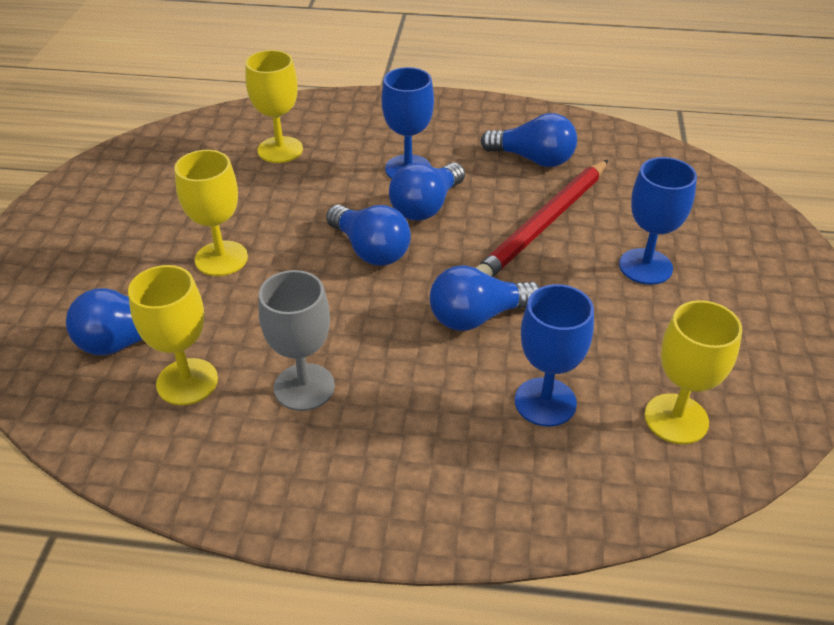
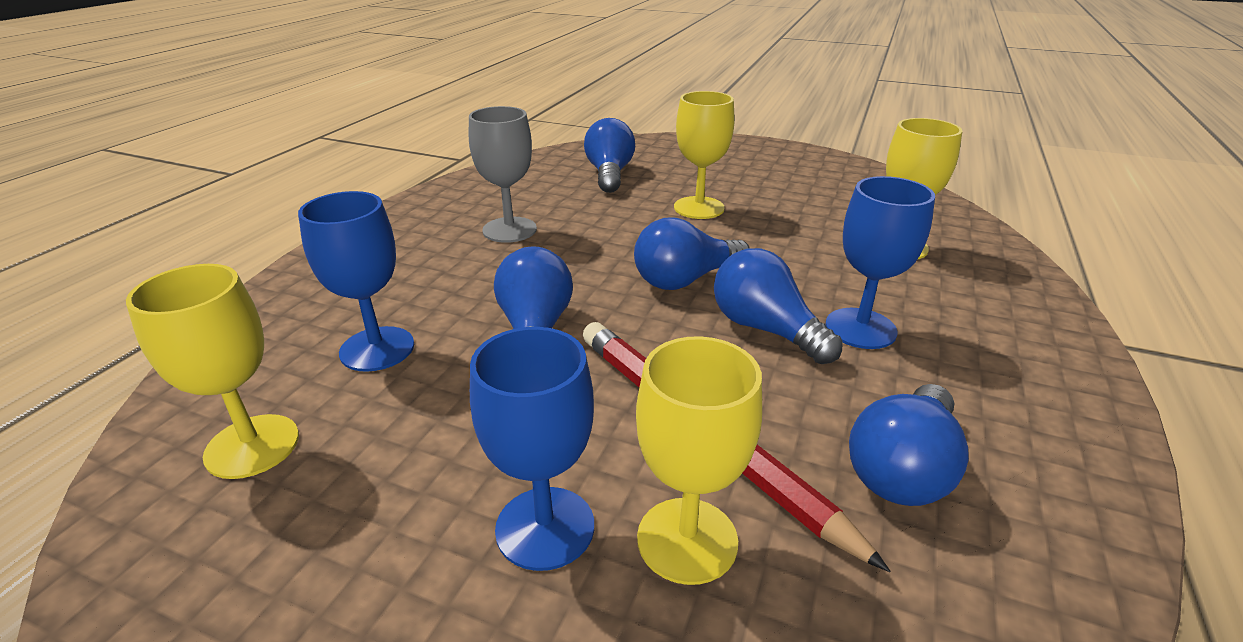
camera: 105 degrees right, 10 degrees down
(187, 382) = (551, 190): yellow goblet -> yellow goblet (687, 540)

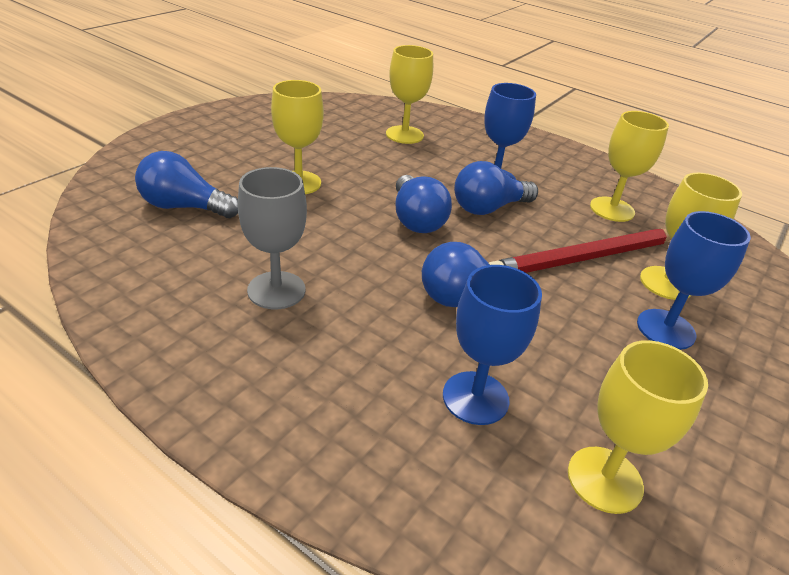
camera: 80 degrees left, 5 degrees up
(902, 468) = (612, 209): blue light bulb -> yellow goblet

